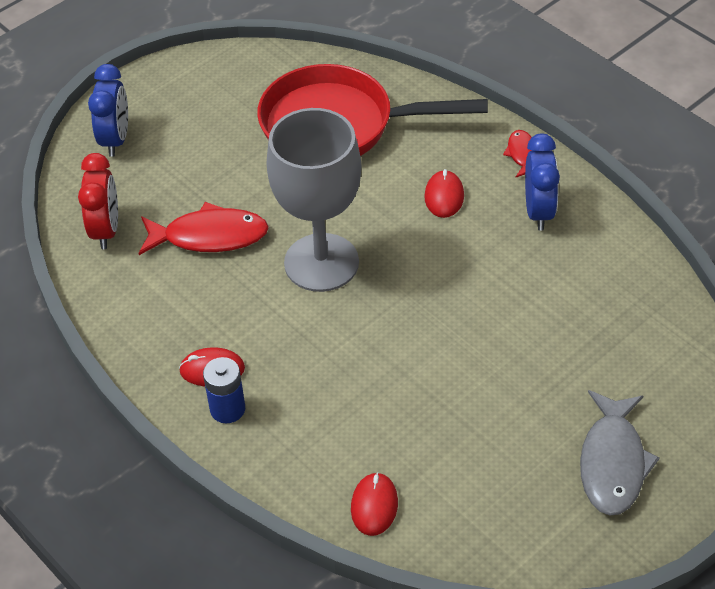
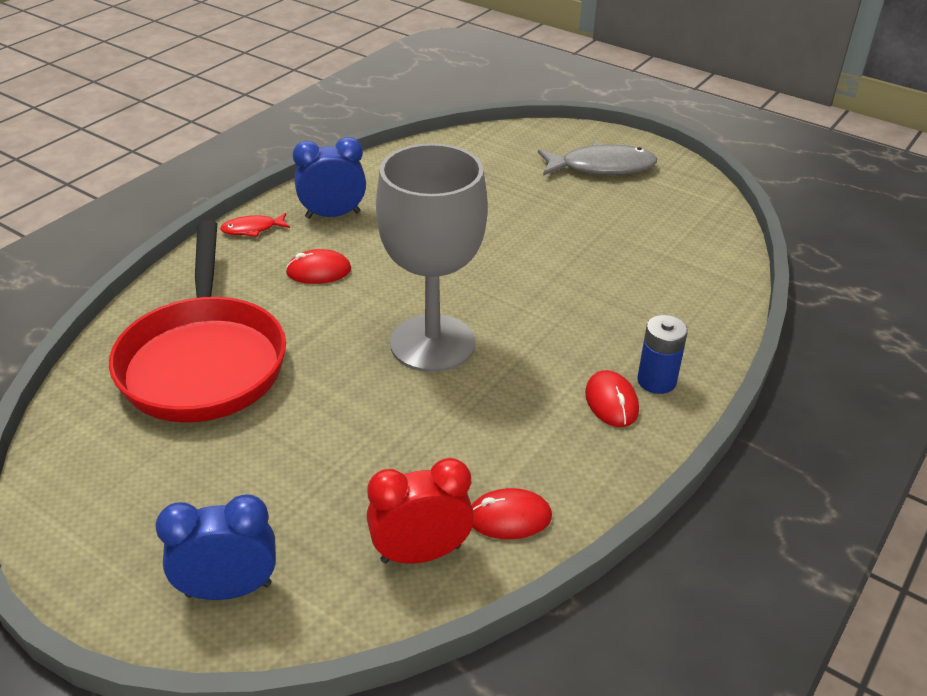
camera: 105 degrees left, 10 degrees down
(209, 236) = (411, 442): red fish -> none
(374, 506) = (710, 274): red mouse -> red mouse (509, 517)

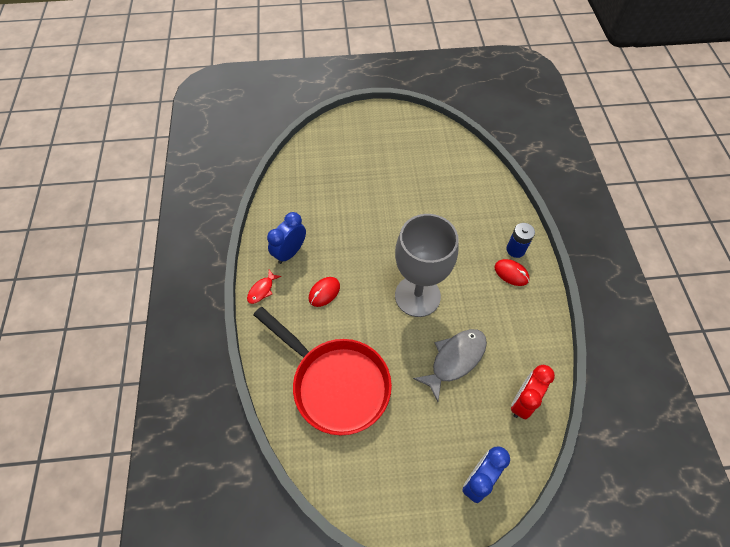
camera: 40 degrees left, 20 degrees up
(509, 517) = (533, 359): red mouse -> none
(602, 167) = (376, 137): grey fish -> grey fish (455, 360)

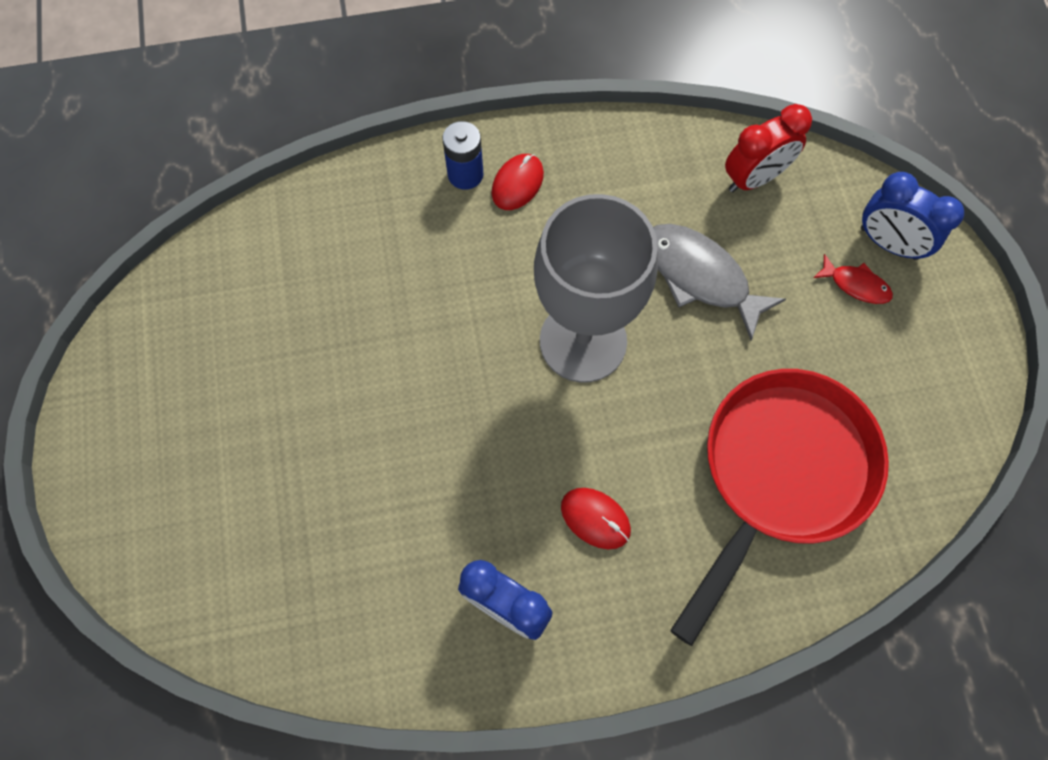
camera: 95 degrees left, 10 degrees up
(262, 290) = (605, 652): red fish -> red fish (856, 285)
(523, 401) = (754, 178): red clock -> red clock turned 60 degrees counterclockwise

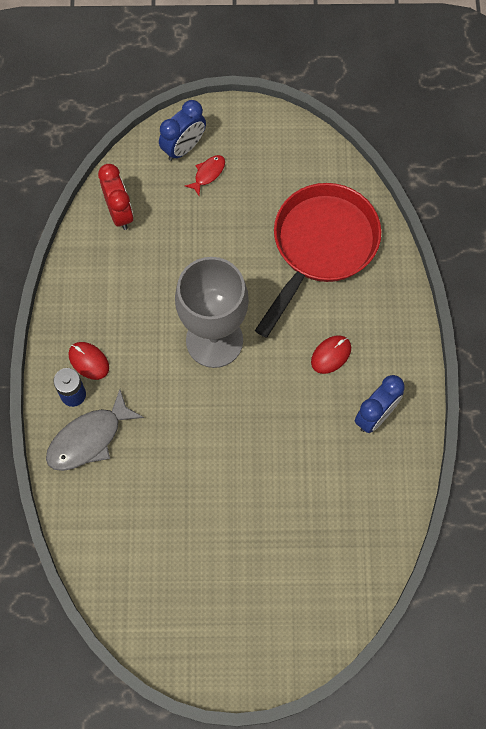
camera: 80 degrees left, 0 degrees up
(700, 276) = (183, 261): grey fish -> grey fish (89, 438)
(780, 474) = (321, 247): red pan -> red pan turned 75 degrees clockwise

